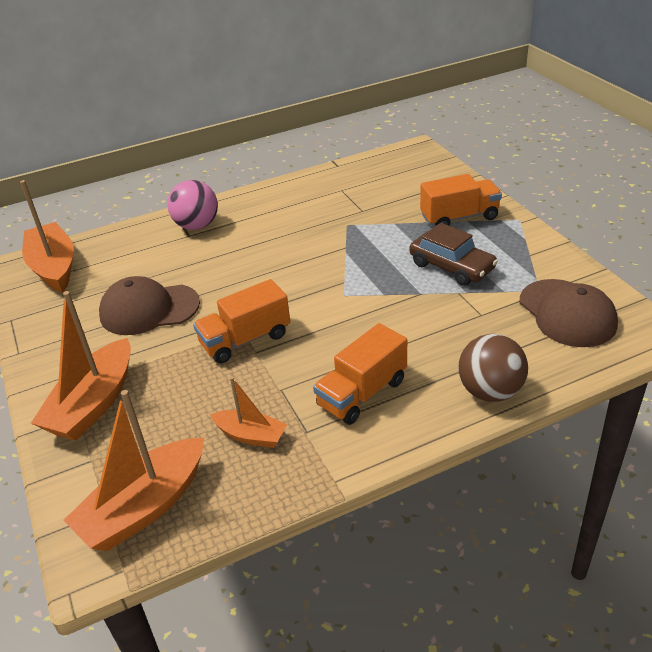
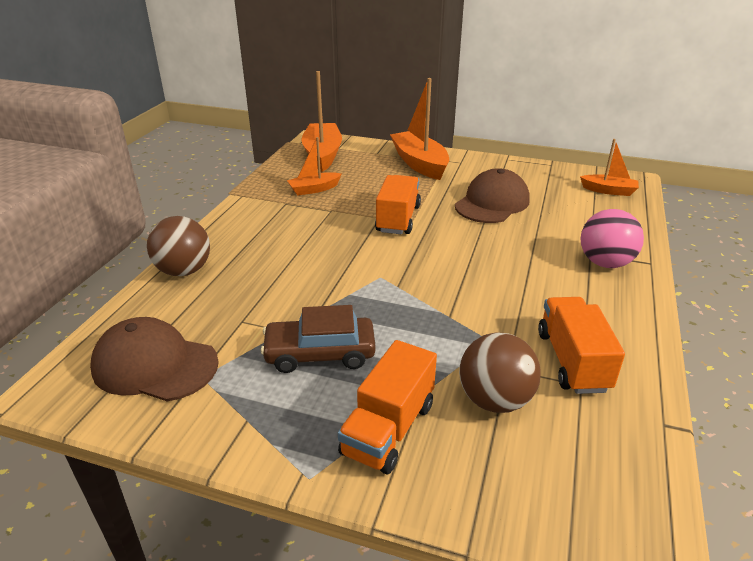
camera: 130 degrees right, 5 degrees down
(54, 267) = (609, 191): orange boat -> orange boat, size x0.56
(362, 393) = (276, 231): orange truck -> orange truck (572, 361)
(391, 203) = (494, 400): none -> brown ball

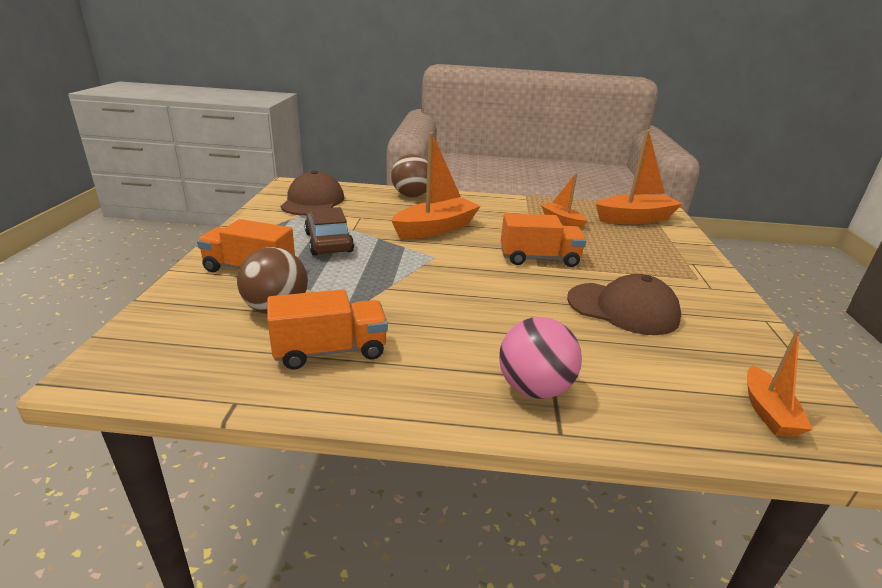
camera: 75 degrees right, 5 degrees down
(420, 164) = (674, 264): orange boat -> orange boat (436, 229)

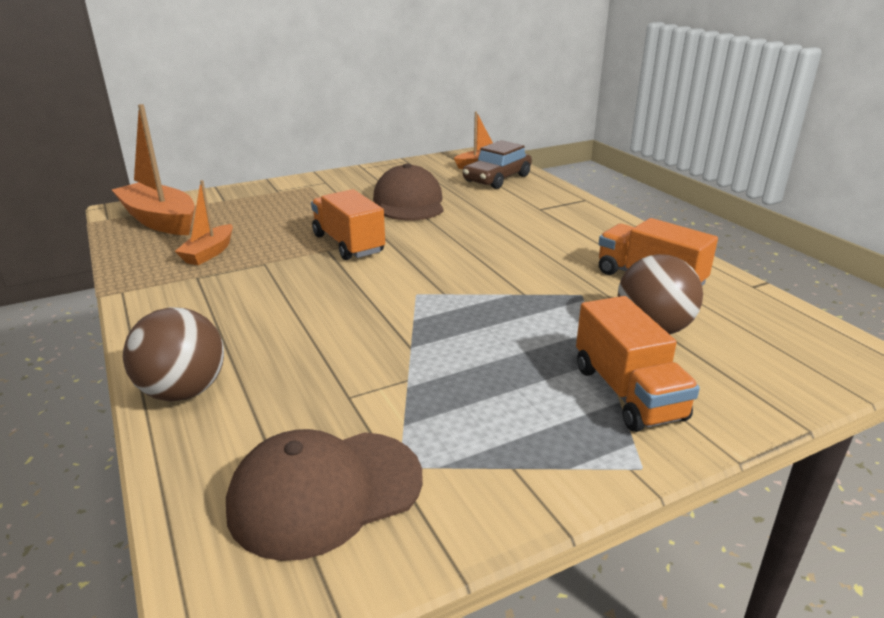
camera: 120 degrees left, 0 degrees up
(328, 242) = (476, 376): brown car -> brown car (497, 178)
(436, 229) = (327, 319): orange boat -> none
(534, 388) = (560, 211): pink ball -> none

